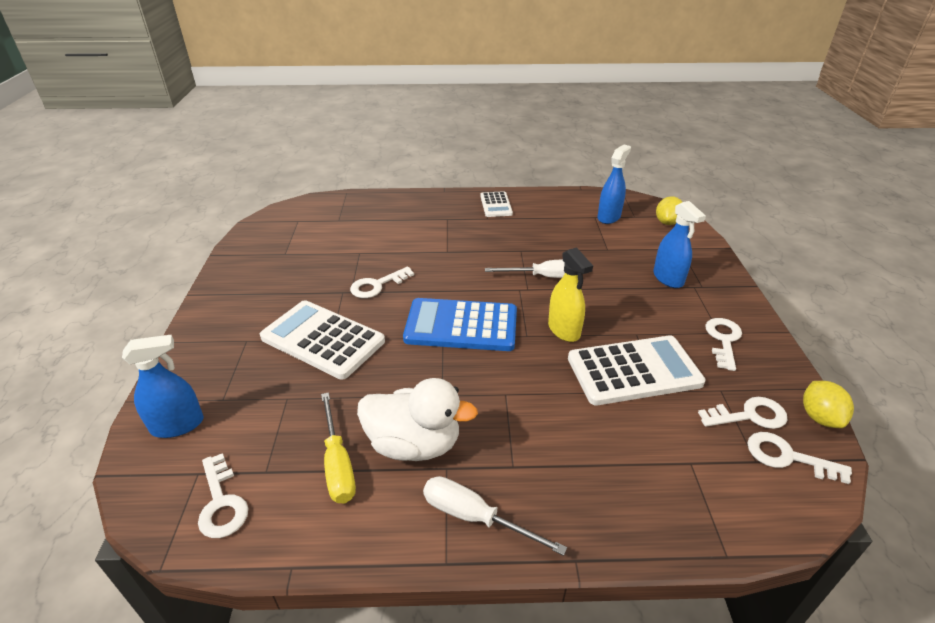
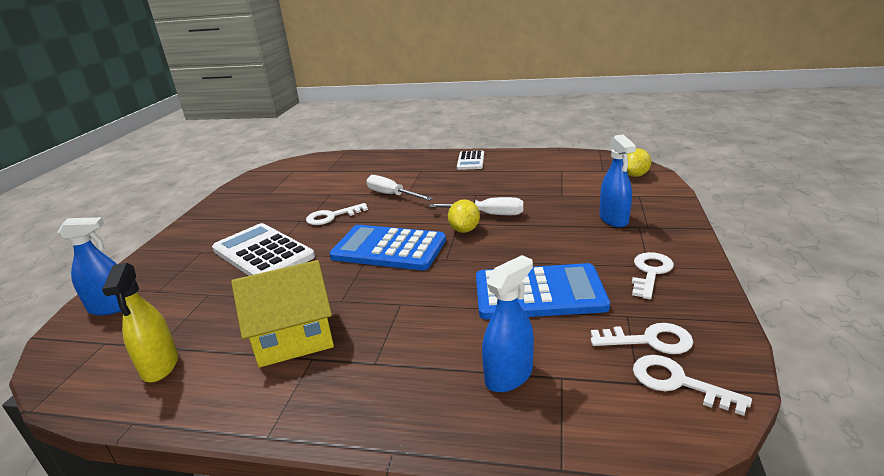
camera: 15 degrees right, 10 degrees down
(221, 503) = (108, 366): white key -> none
(338, 464) = (219, 346): yellow screwdriver -> none
(414, 444) = (294, 337): white duck -> yellow house
(474, 517) = (315, 401): white screwdriver -> white screwdriver (392, 195)
(564, 330) = (484, 256): yellow spray bottle -> yellow spray bottle (160, 366)
(609, 217) = (576, 170): blue spray bottle -> blue spray bottle (509, 376)
(634, 371) = (539, 293): white calculator -> blue calculator
(819, 417) = (734, 348): yellow lemon -> yellow lemon (464, 230)

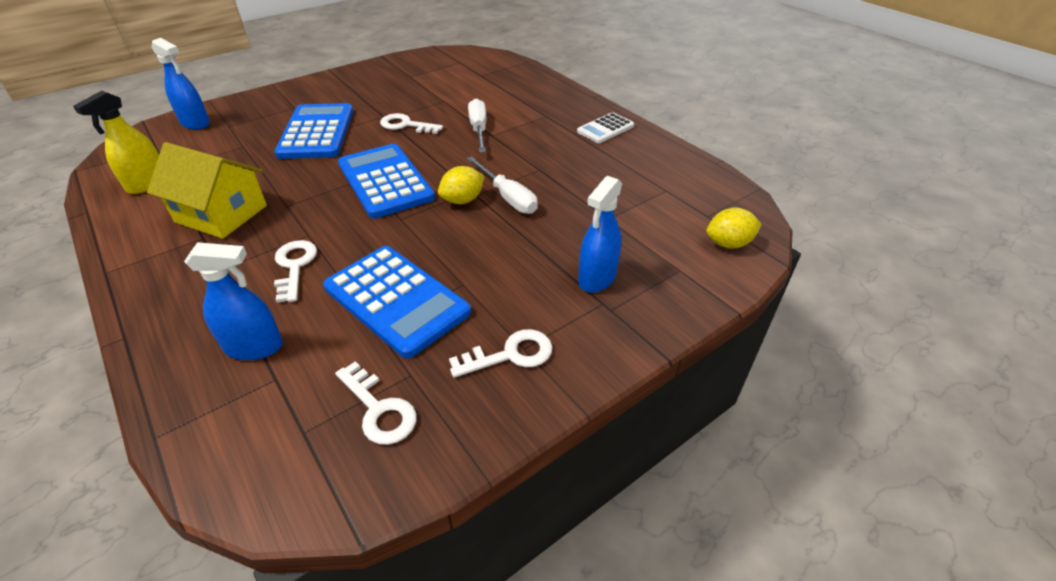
camera: 40 degrees right, 15 degrees up
(263, 253) = (317, 132): white calculator -> blue calculator
(677, 382) = (323, 459): white key -> white key (294, 266)

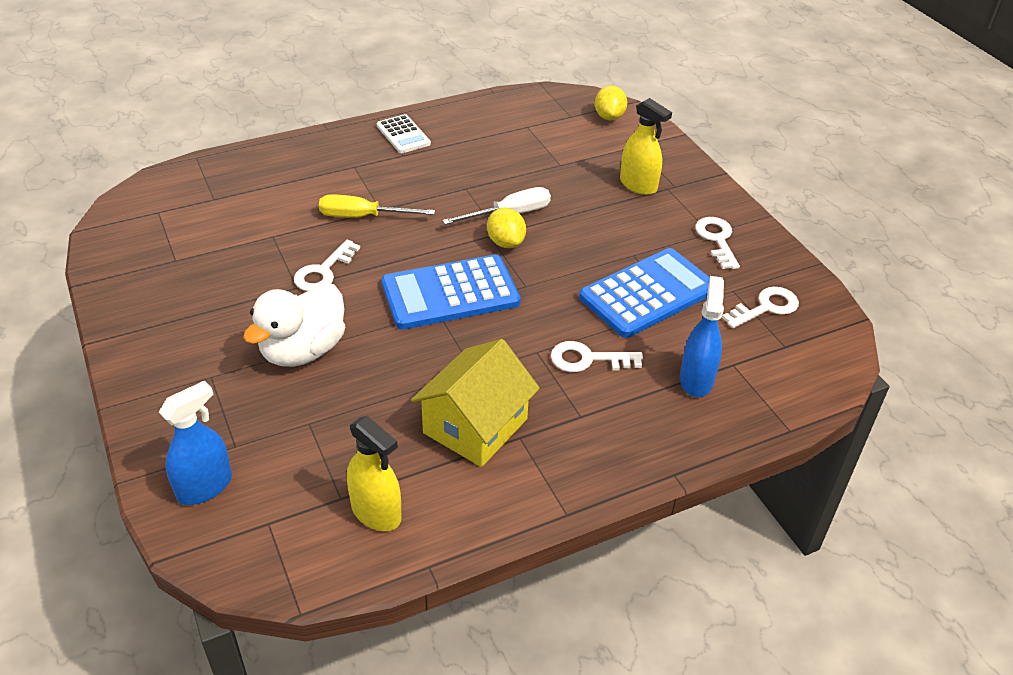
camera: 80 degrees left, 0 degrees up
(317, 132) = (303, 350): blue calculator -> white duck
(478, 129) = (363, 217): white screwdriver -> yellow screwdriver
(597, 278) = (638, 185): blue spray bottle -> yellow spray bottle

